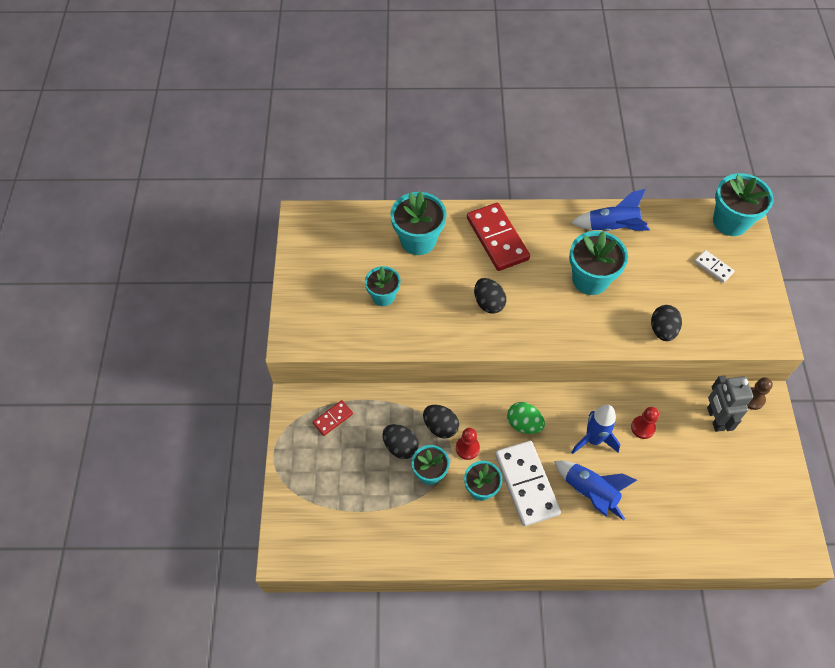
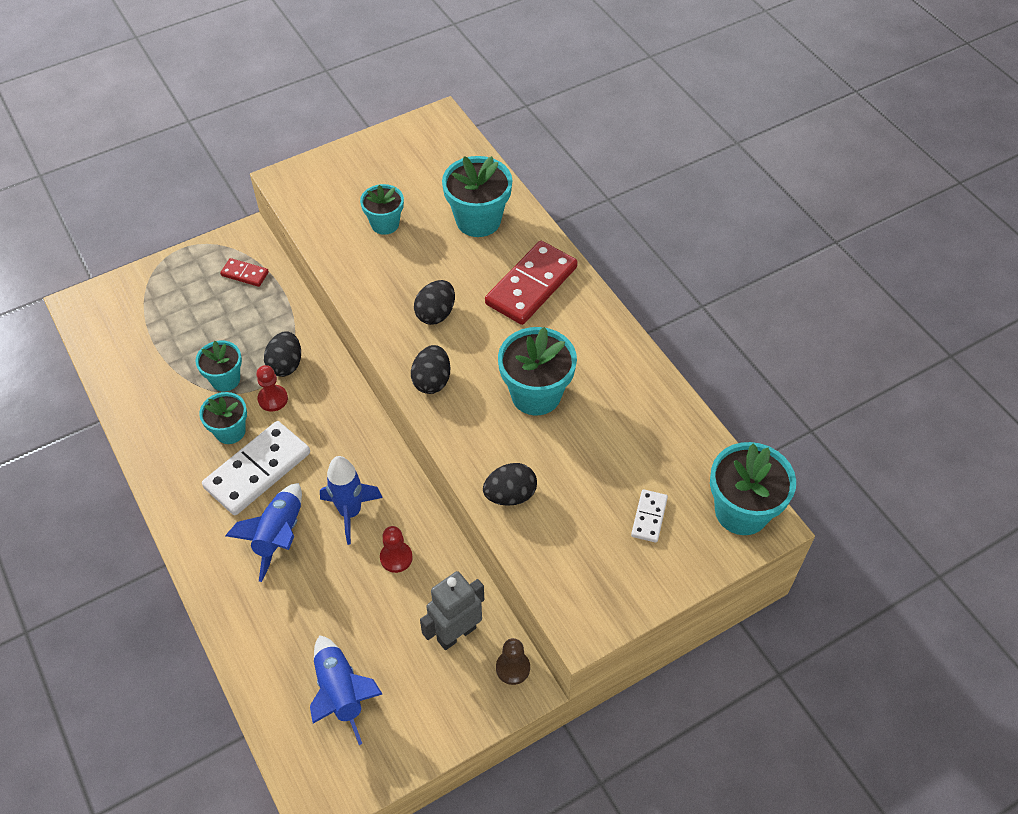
camera: 60 degrees right, 5 degrees down
(400, 446) = (243, 341): black egg -> black egg (432, 381)
(524, 424) = (332, 437): green egg -> none
(612, 227) = (631, 387): blue rocket -> blue rocket (341, 693)

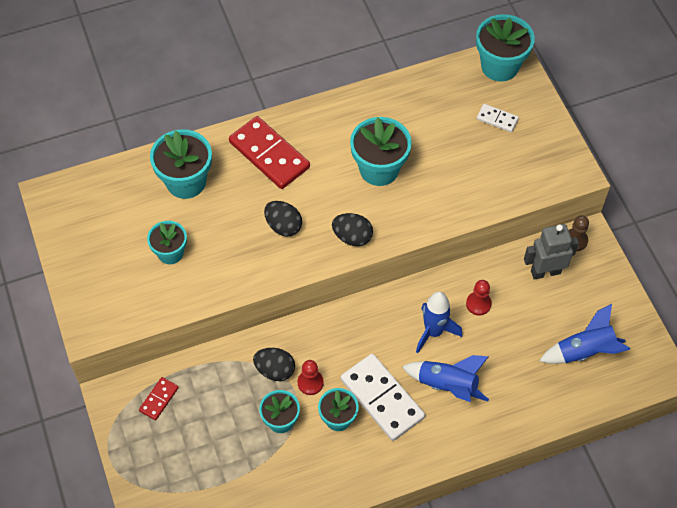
camera: 80 degrees left, 5 degrees up
(456, 633) = (545, 272): grey robot -> grey robot turned 105 degrees clockwise
(510, 495) = (467, 199): black egg -> none

